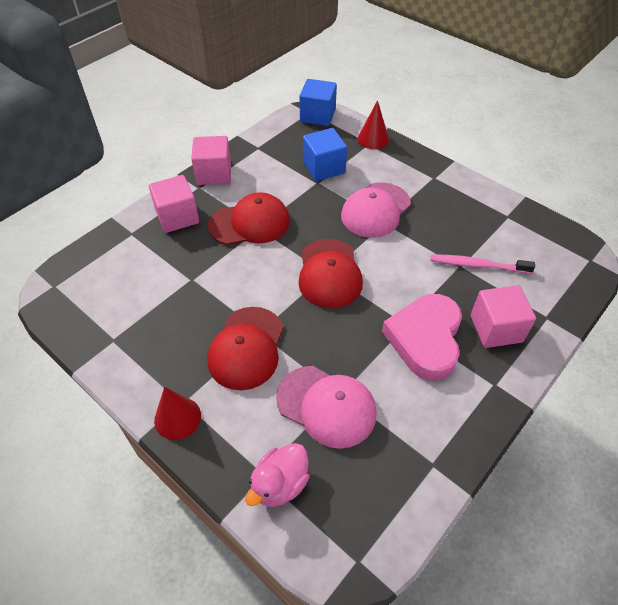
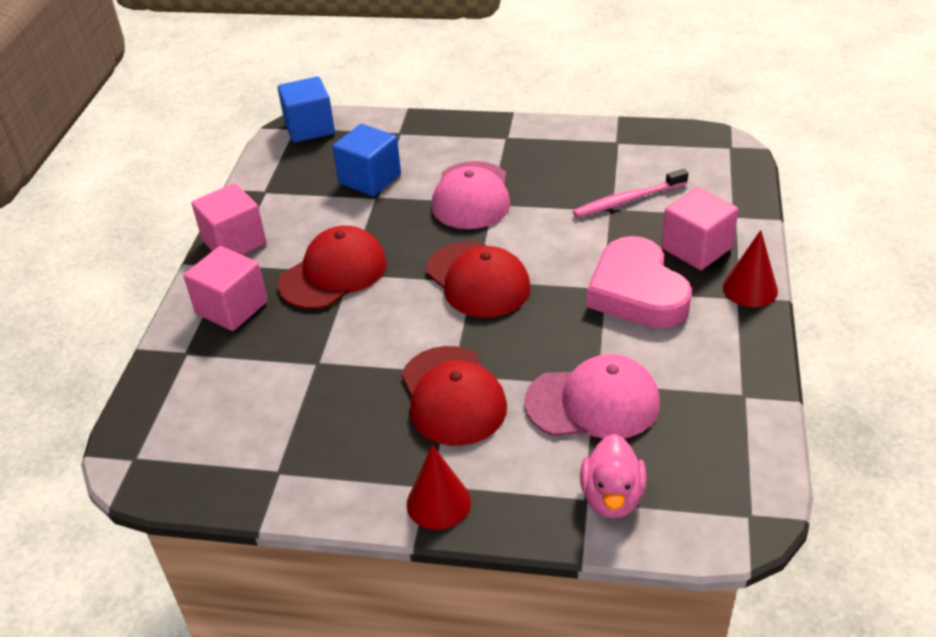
camera: 30 degrees left, 10 degrees down
(373, 139) = (401, 126): red cone -> red cone (750, 289)

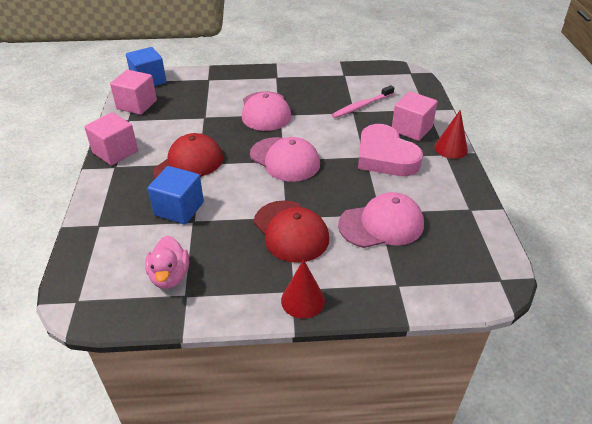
camera: 15 degrees left, 0 degrees up
(231, 308) = (124, 193): pink cube -> pink cube (137, 105)
(370, 179) = (197, 107): blue cube -> blue cube (179, 209)
(478, 280) = (285, 159): red cap -> pink cap
(612, 497) = (413, 281): pink duck -> pink duck (170, 276)

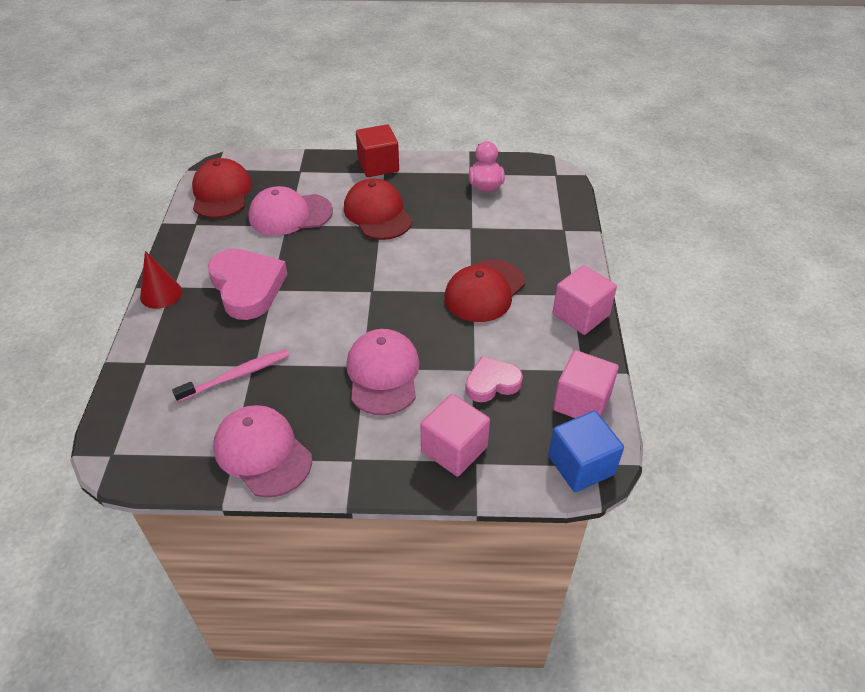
camera: 175 degrees left, 5 degrees up
(179, 209) = (487, 240): blue cube -> none
(193, 111) = (492, 383): none -> pink heart
(285, 159) = (369, 291): pink cap -> pink cap (262, 452)
(302, 300) = (378, 165): red cone -> red cube
(411, 129) = (190, 327): pink cube -> pink cube (454, 449)
(469, 246) = (221, 193): none -> red cap

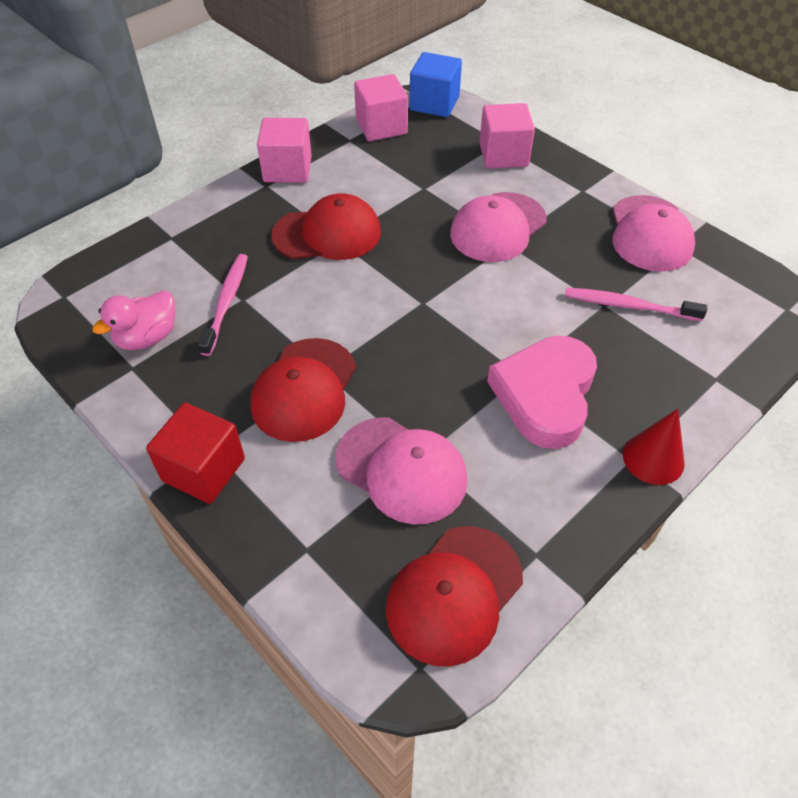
camera: 135 degrees left, 5 degrees up
(476, 221) = (226, 302): none -> pink toothbrush
(492, 383) = (424, 172): pink heart -> none

